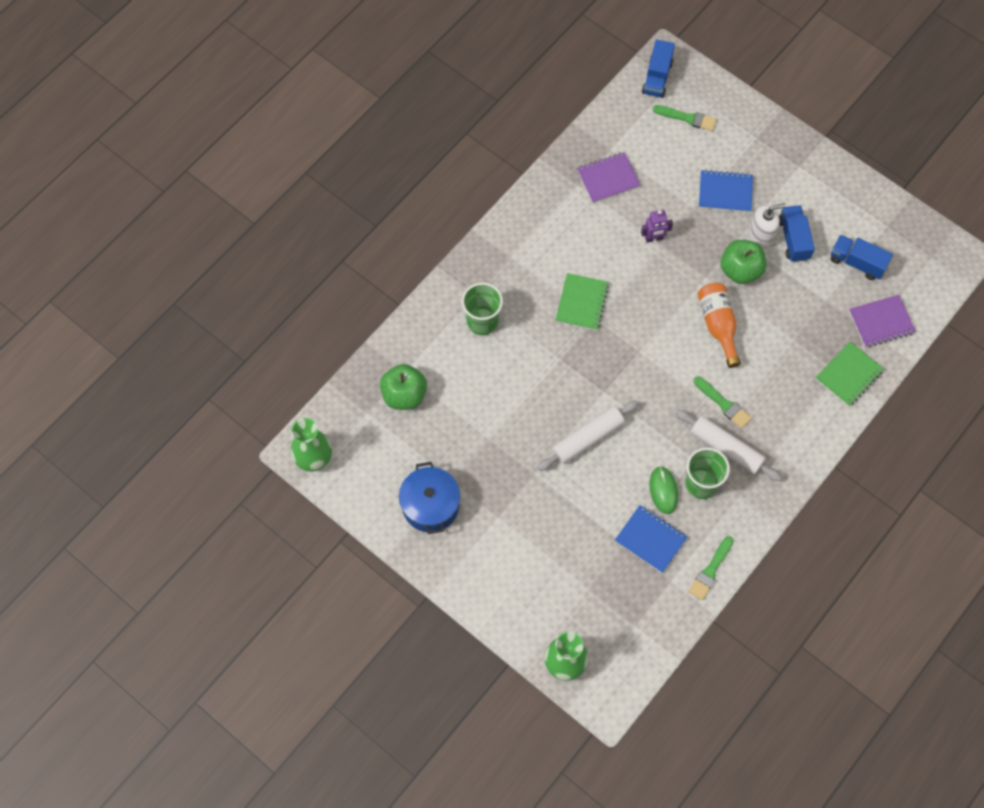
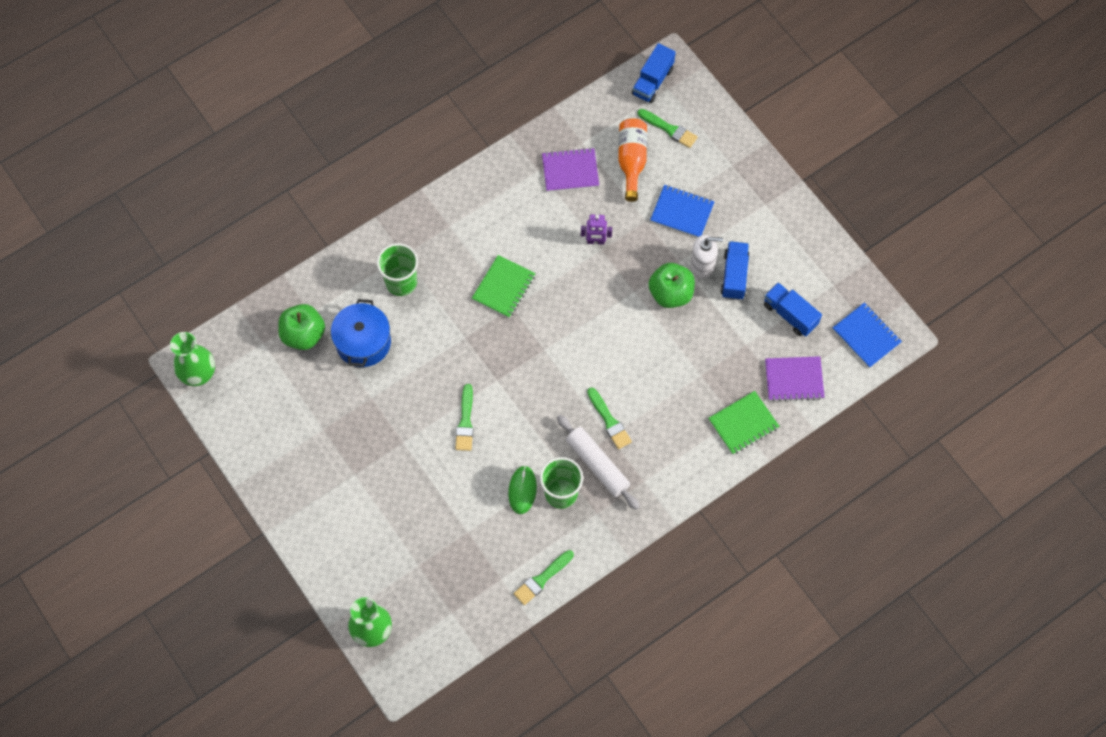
camera: 15 degrees right, 0 degrees up
(430, 505) = (294, 447): blue pot -> blue pot (363, 342)
(587, 439) = (465, 421): white rolling pin -> green brush
(650, 539) = (494, 534): blue notebook -> blue notebook (866, 336)
(718, 325) = (630, 342): orange bottle -> orange bottle (631, 161)

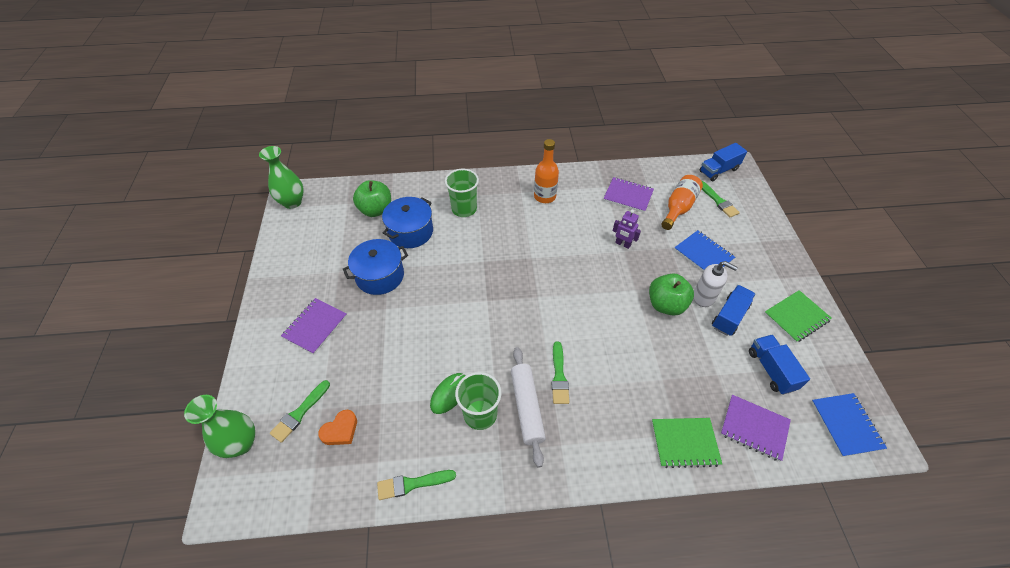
camera: 30 degrees right, 15 degrees down
(348, 497) = (315, 326): none -> purple notebook
(370, 411) = (380, 276): none -> blue pot
(450, 573) = (340, 430): none -> orange heart
(465, 421) = (442, 317): green brush -> green brush (300, 413)
(479, 219) = (544, 196): none -> orange bottle
(504, 287) = (534, 243): green notebook -> green notebook (796, 317)

